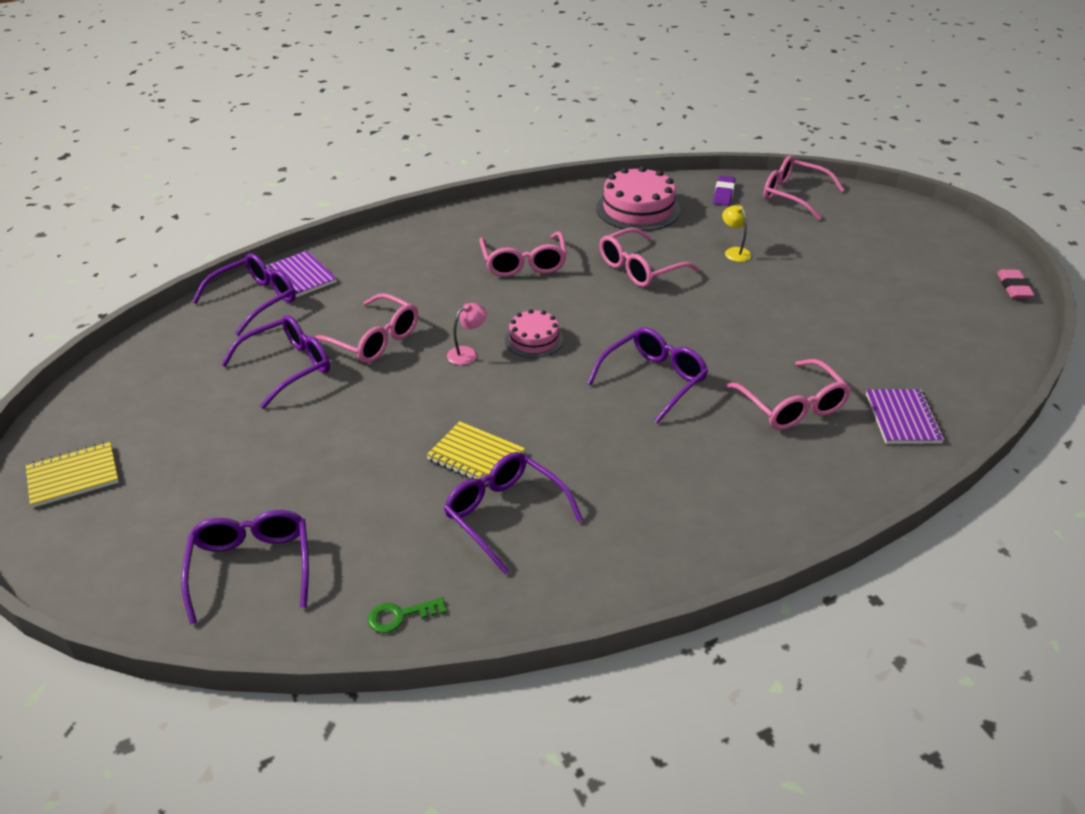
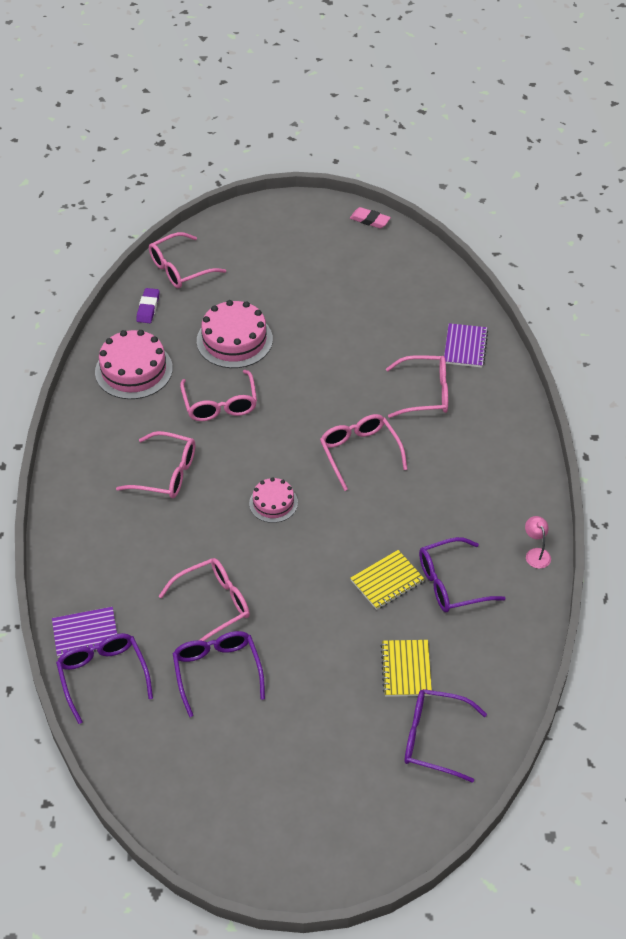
camera: 65 degrees left, 10 degrees up
(73, 476) = (280, 842): yellow notebook -> yellow notebook (406, 669)
(400, 616) = (513, 665): green key -> none
(467, 353) = (266, 549): pink lamp -> pink lamp (536, 553)
(653, 380) = (360, 453): purple glasses -> pink glasses
(723, 194) = (148, 308): purple eraser -> purple eraser turned 60 degrees clockwise
(734, 252) = (234, 340): yellow lamp -> pink cake
(902, 418) = (465, 347): purple notebook -> purple notebook turned 75 degrees clockwise

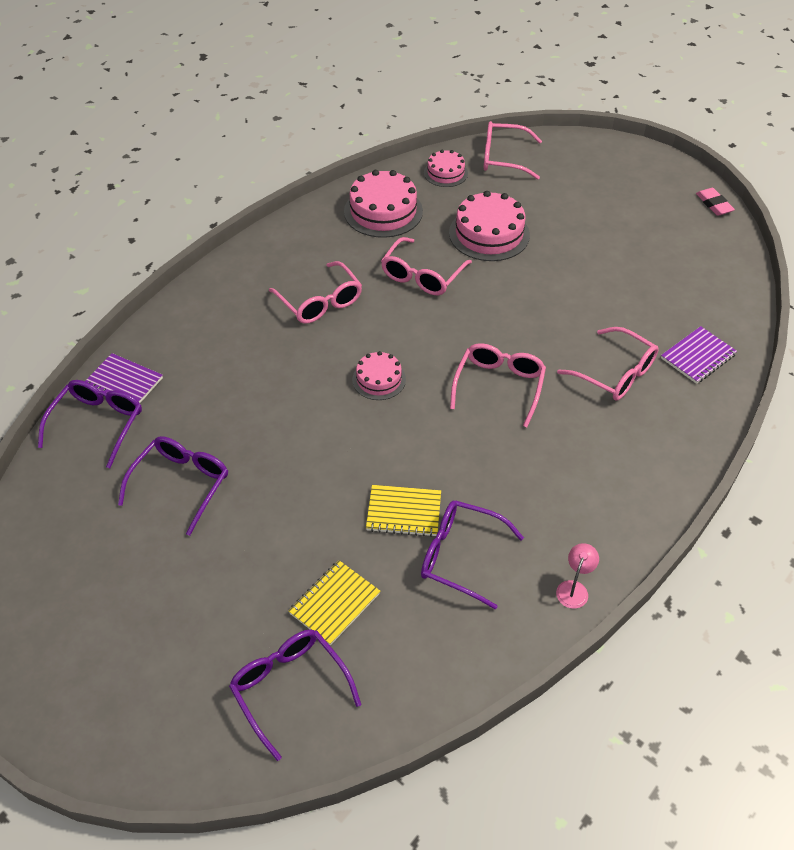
camera: 40 degrees right, 0 degrees up
(148, 308) = (445, 173): purple eraser -> pink cake
(213, 605) = (239, 428): pink glasses -> none

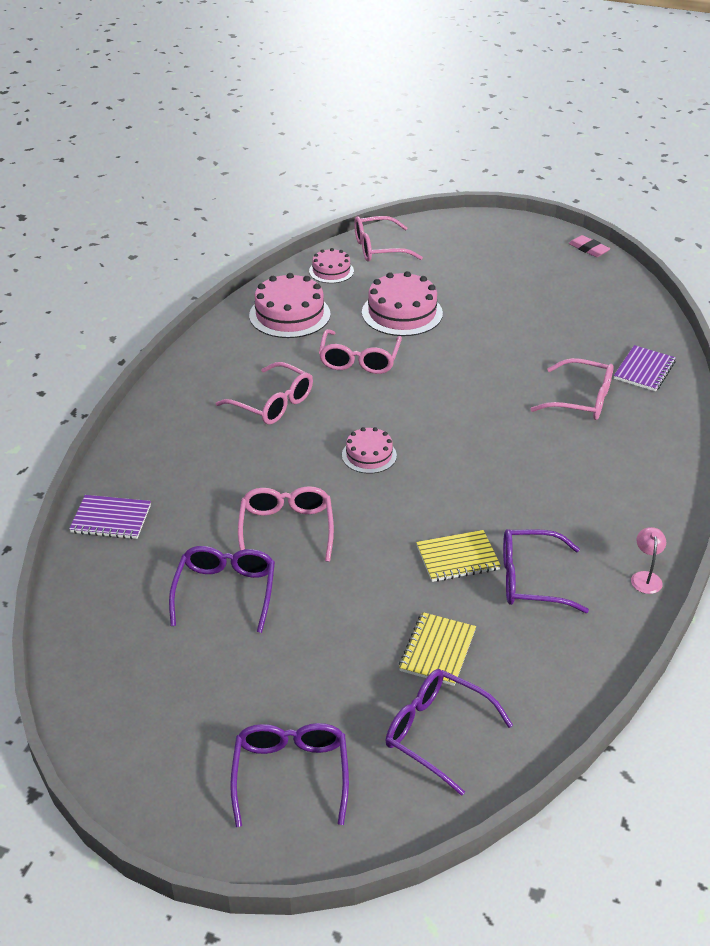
camera: 20 degrees left, 10 degrees down
(97, 424) = (105, 562): purple glasses -> purple glasses (291, 775)
(499, 386) = (484, 434): pink glasses -> pink glasses (286, 530)

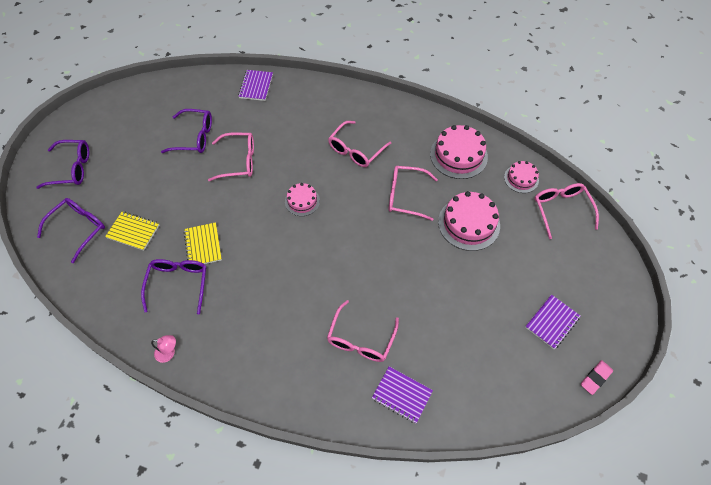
camera: 90 degrees right, 20 degrees up
(530, 268) = (552, 322): none -> purple notebook

